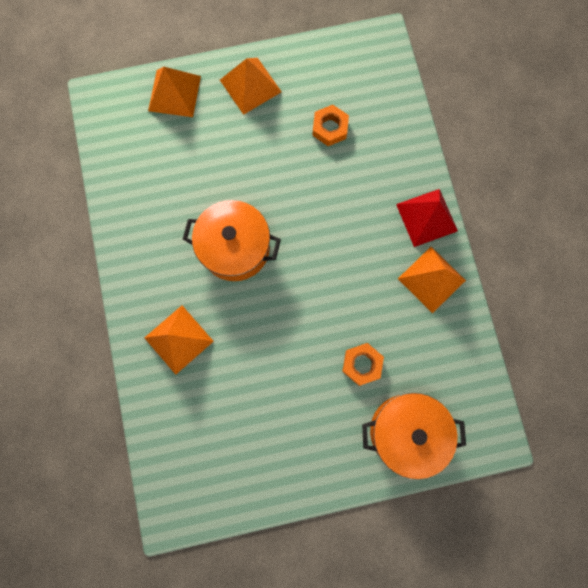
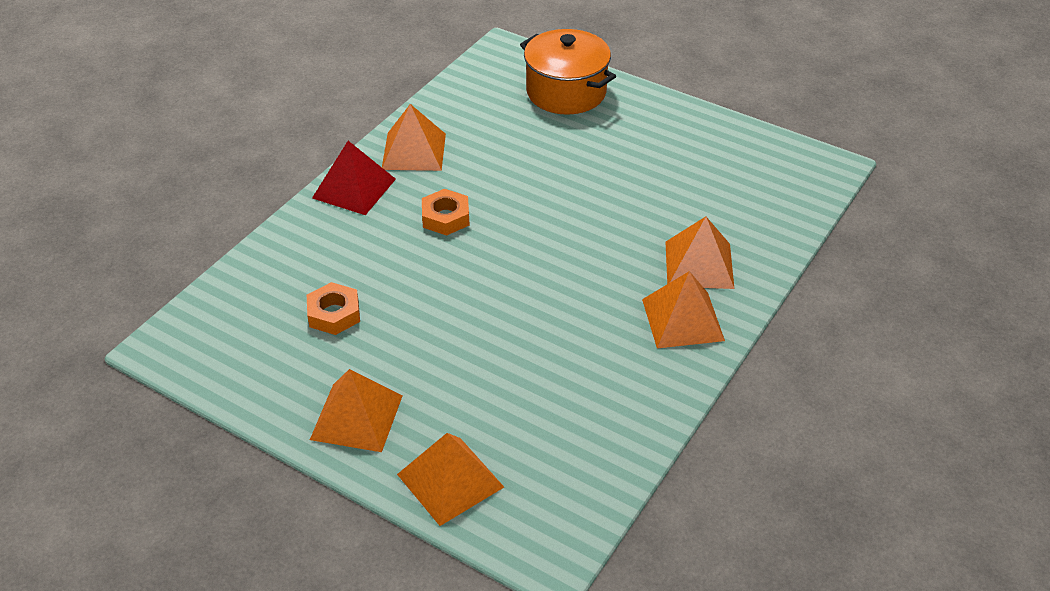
camera: 135 degrees left, 35 degrees down
(153, 287) = (682, 319): none -> orange pyramid
(235, 248) = (560, 290): orange pot -> none
(362, 364) = (548, 144): orange nut -> orange nut (445, 217)

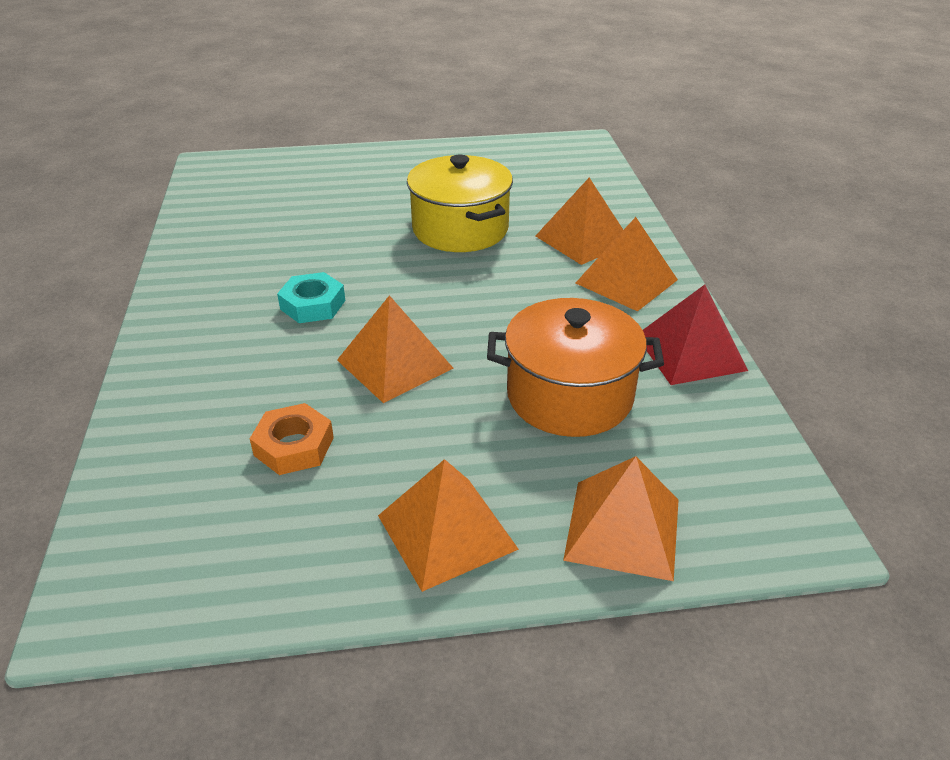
camera: 40 degrees left, 5 degrees down
(354, 188) = (179, 324): red pyramid -> red pyramid (690, 352)
(414, 151) = (211, 268): orange pyramid -> orange pyramid (395, 364)
(445, 217) = (313, 305): orange nut -> turquoise nut
(566, 92) = (309, 172): orange pot -> orange pot (569, 396)
(616, 205) = (460, 229): none -> yellow pot

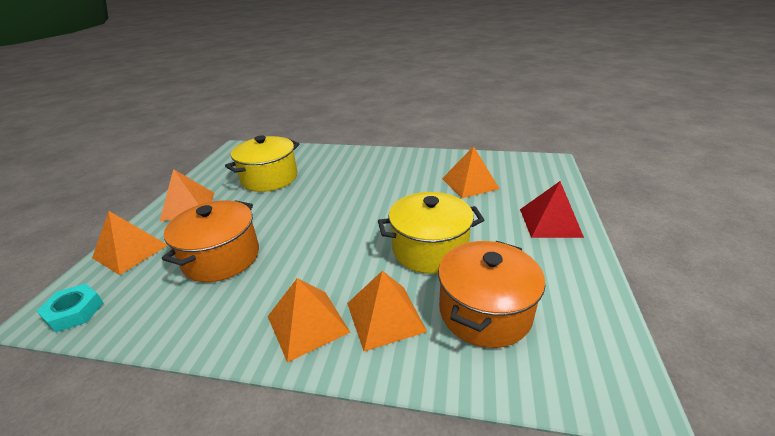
camera: 110 degrees right, 5 degrees down
(294, 446) = (269, 178): orange nut -> yellow pot
(313, 305) = (368, 187): turquoise nut -> turquoise nut (74, 312)
(395, 364) = (299, 206): orange pyramid -> orange pyramid (470, 183)
(540, 192) = (484, 312): none -> orange pot
(690, 352) = (202, 328): red pyramid -> red pyramid (550, 222)

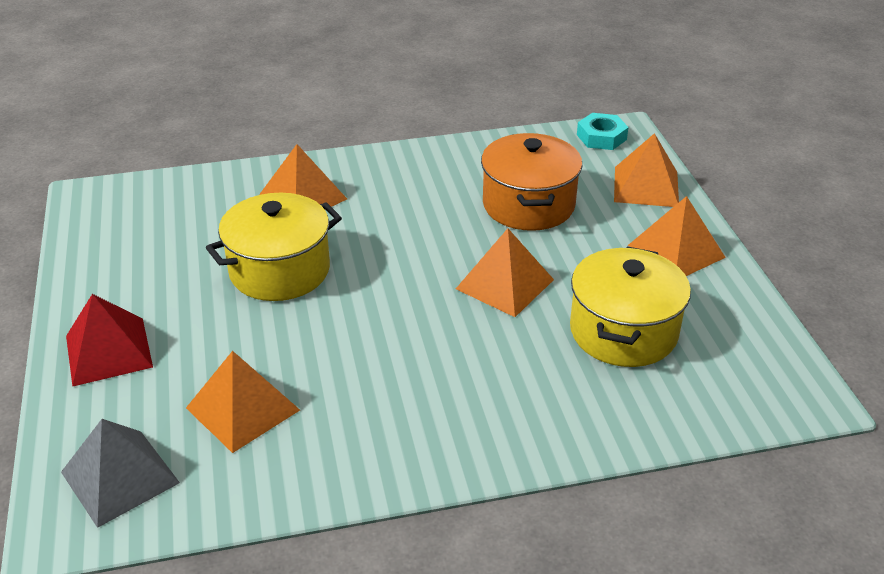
camera: 155 degrees right, 5 degrees up
(307, 324) = (373, 177): orange pyramid -> orange pyramid (505, 284)
(484, 312) = (204, 222): orange pot -> none
(529, 171) = (120, 477): none -> grey pyramid

